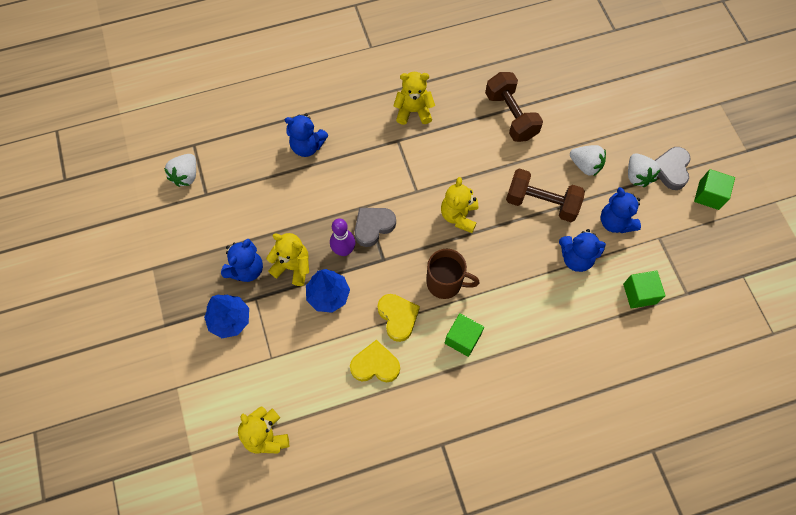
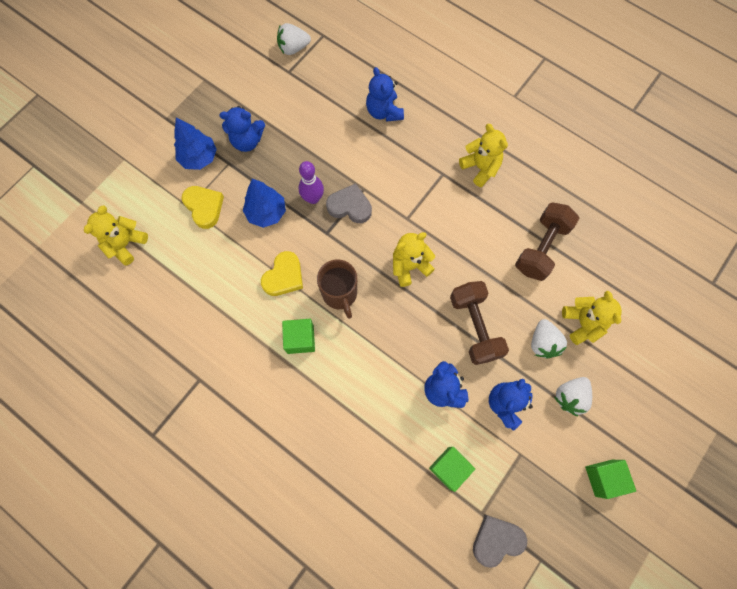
camera: 55 degrees right, 5 degrees up
(293, 266) = (272, 171): yellow teddy bear -> yellow teddy bear (582, 323)
(375, 365) = (232, 285): yellow heart -> yellow heart (204, 207)
(671, 169) = (602, 425): grey heart -> grey heart (496, 540)

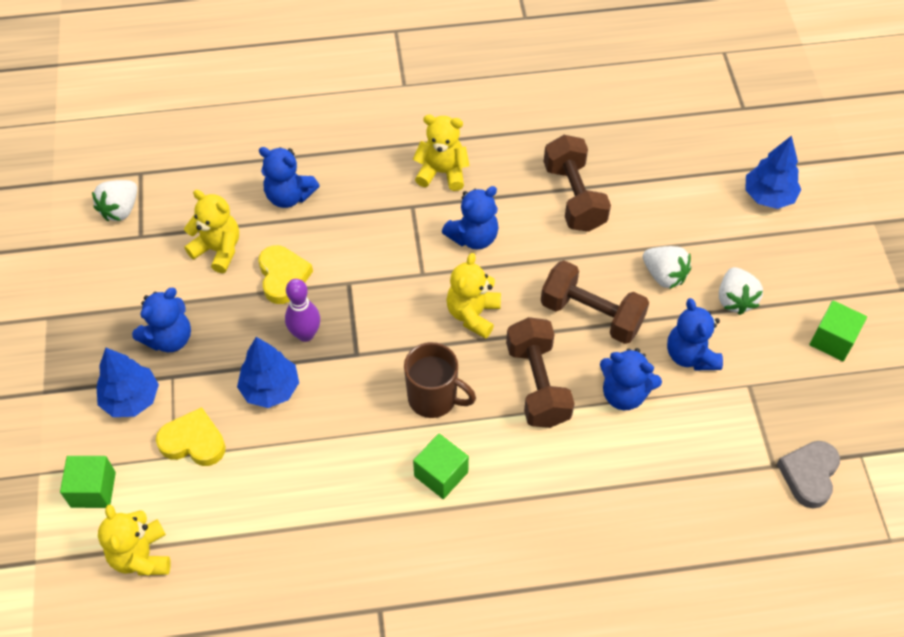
camera: 45 degrees left, 15 degrees down
(284, 276) = (358, 432): yellow heart -> yellow heart (283, 277)
(350, 206) = (353, 310): grey heart -> none
(401, 338) = (537, 384): none -> brown dumbbell
(449, 468) = (704, 455): green cube -> green cube (93, 489)
(457, 221) = (473, 237): none -> blue teddy bear
(582, 323) = (678, 230): yellow teddy bear -> yellow teddy bear (218, 250)
(664, 353) = (768, 196): none -> blue tree

